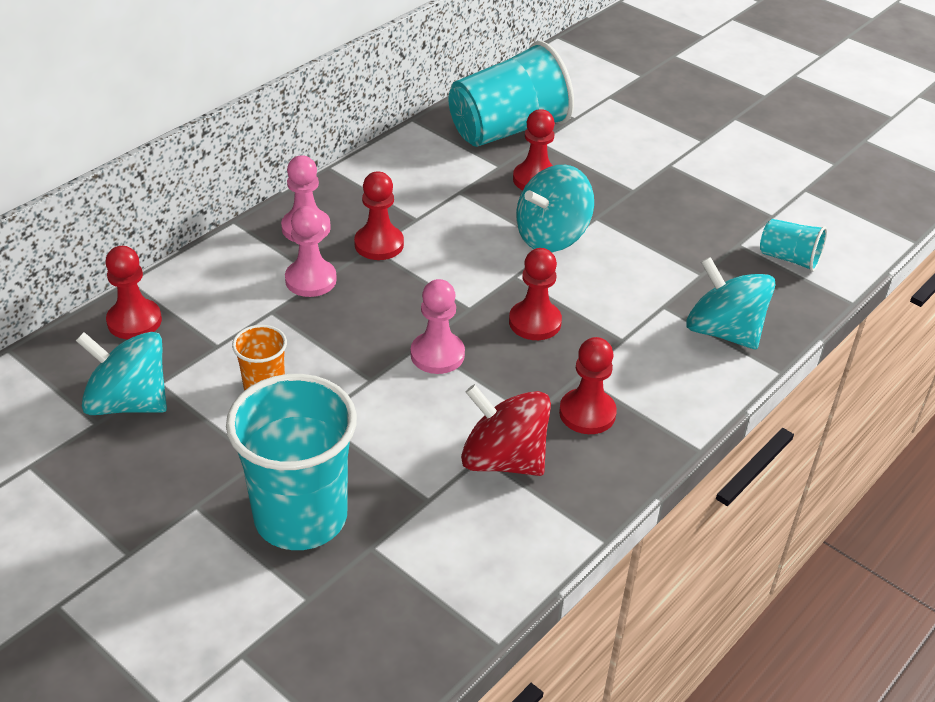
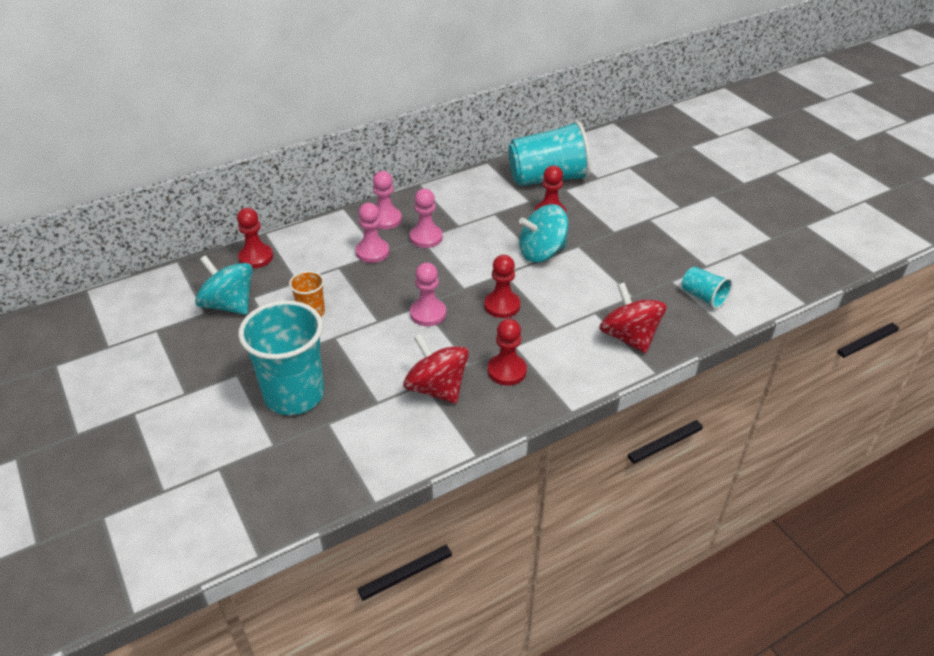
camera: 20 degrees right, 0 degrees up
(379, 244) = (426, 237): red pawn -> pink pawn
(723, 331) = (629, 337): turquoise spinning top -> red spinning top

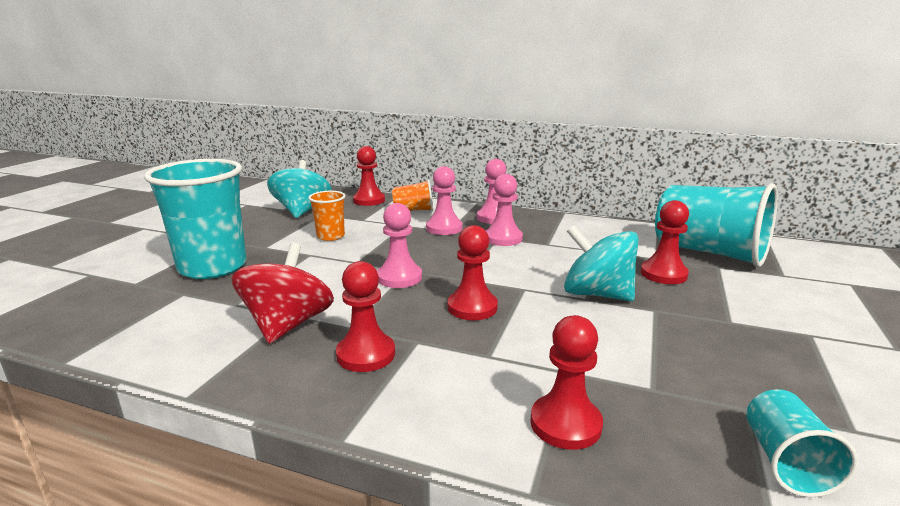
camera: 50 degrees right, 20 degrees down
(315, 247) = (413, 210): none -> orange cup
(629, 337) = (565, 424): red spinning top -> red pawn

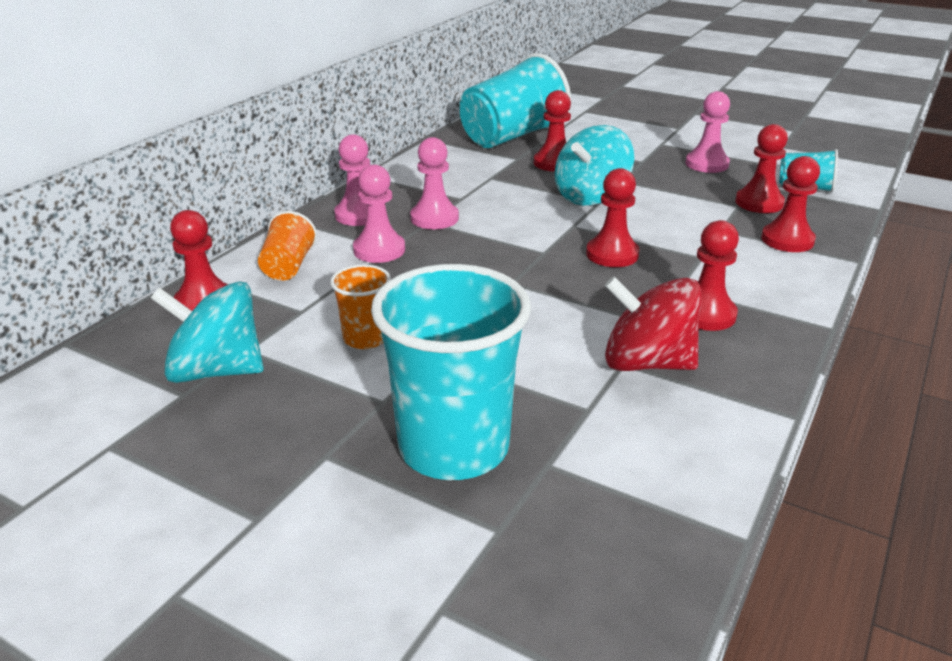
camera: 80 degrees left, 10 degrees up
(399, 277) = (532, 289): pink pawn -> pink pawn (706, 164)
(675, 407) = (759, 203): none -> red pawn

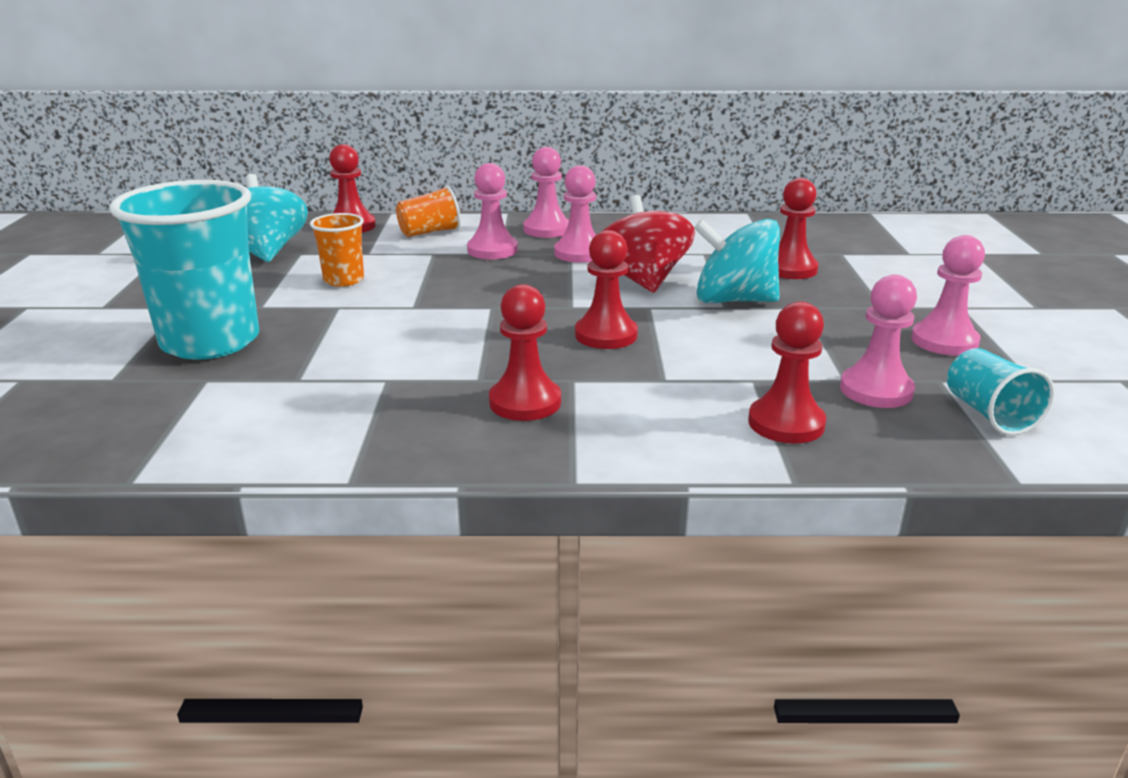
camera: 60 degrees right, 5 degrees down
(512, 137) = (823, 239): turquoise cup -> none
(647, 363) = (396, 389): red spinning top -> red spinning top (642, 280)
(759, 203) = (876, 390): red pawn -> pink pawn

